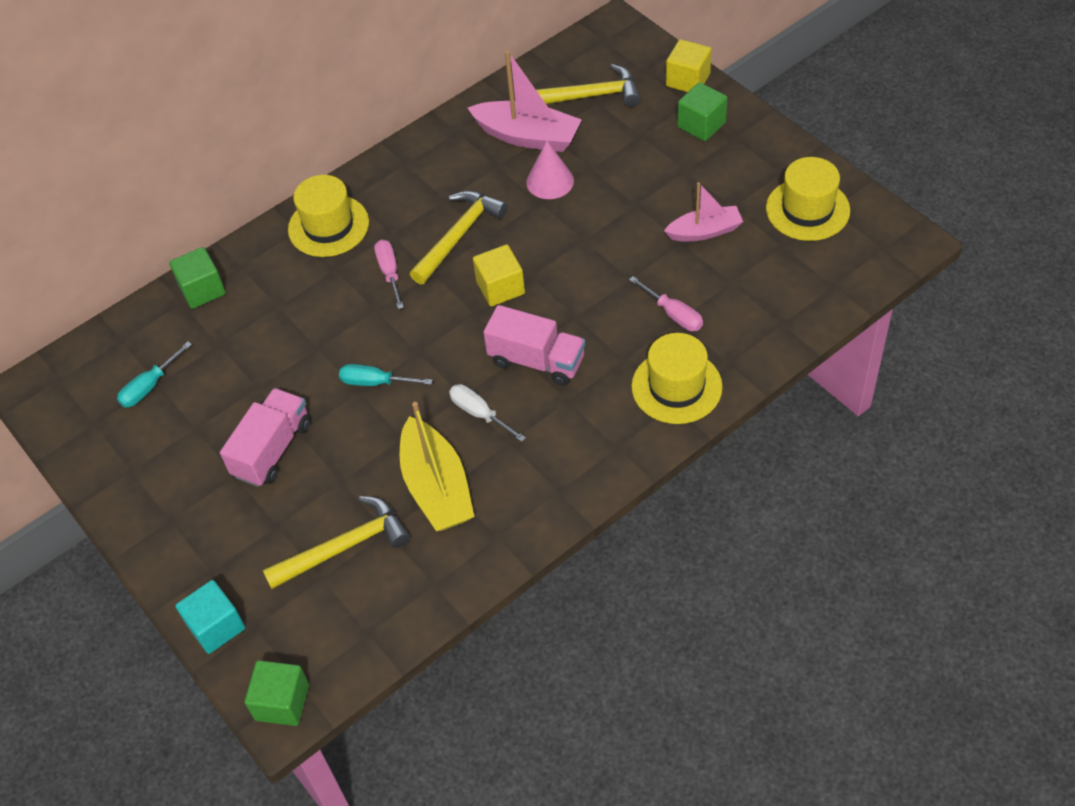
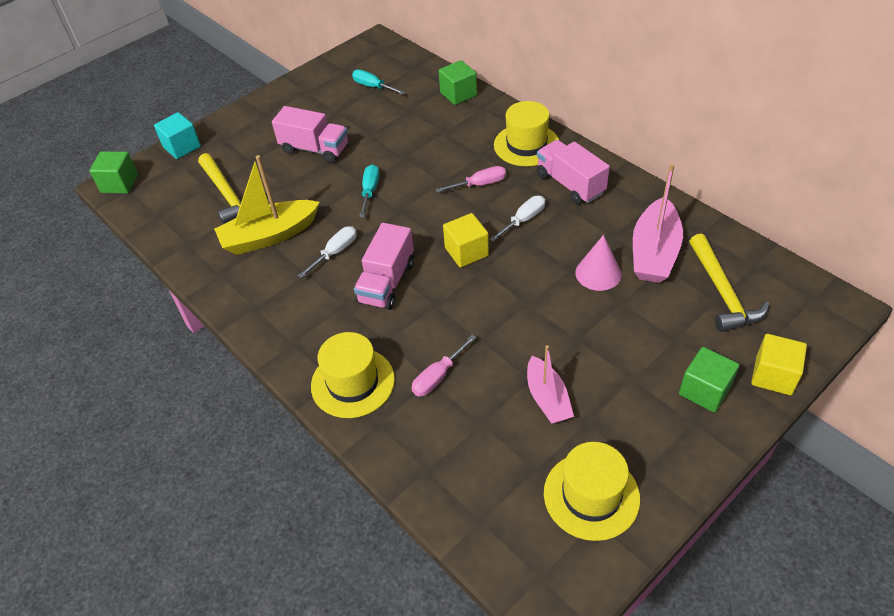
camera: 85 degrees right, 5 degrees down
(409, 192) = (570, 184): none -> pink truck
(459, 236) = (523, 220): yellow hammer -> white screwdriver

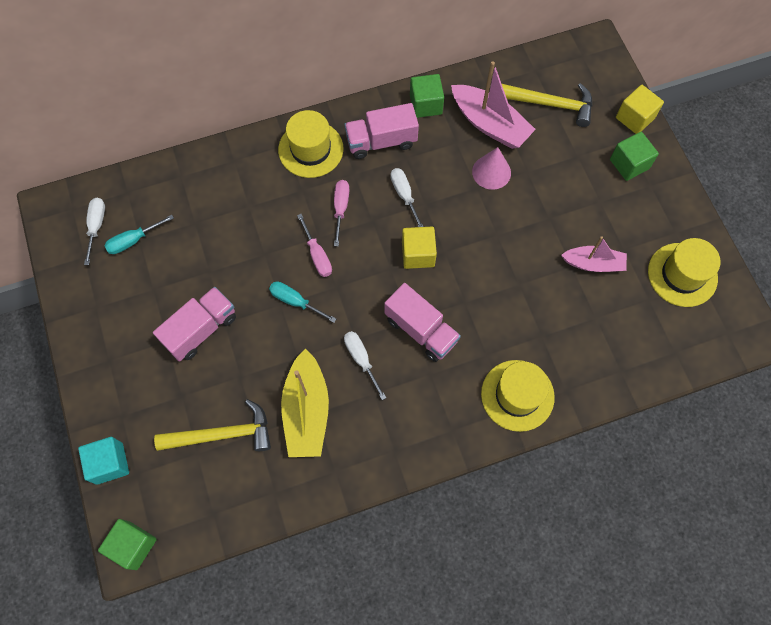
camera: 70 degrees left, 20 degrees up
(374, 66) = (96, 226): none -> white screwdriver
(438, 376) = (540, 329): pink screwdriver -> pink screwdriver (317, 255)
(458, 94) = (199, 170): green cube -> green cube (426, 104)

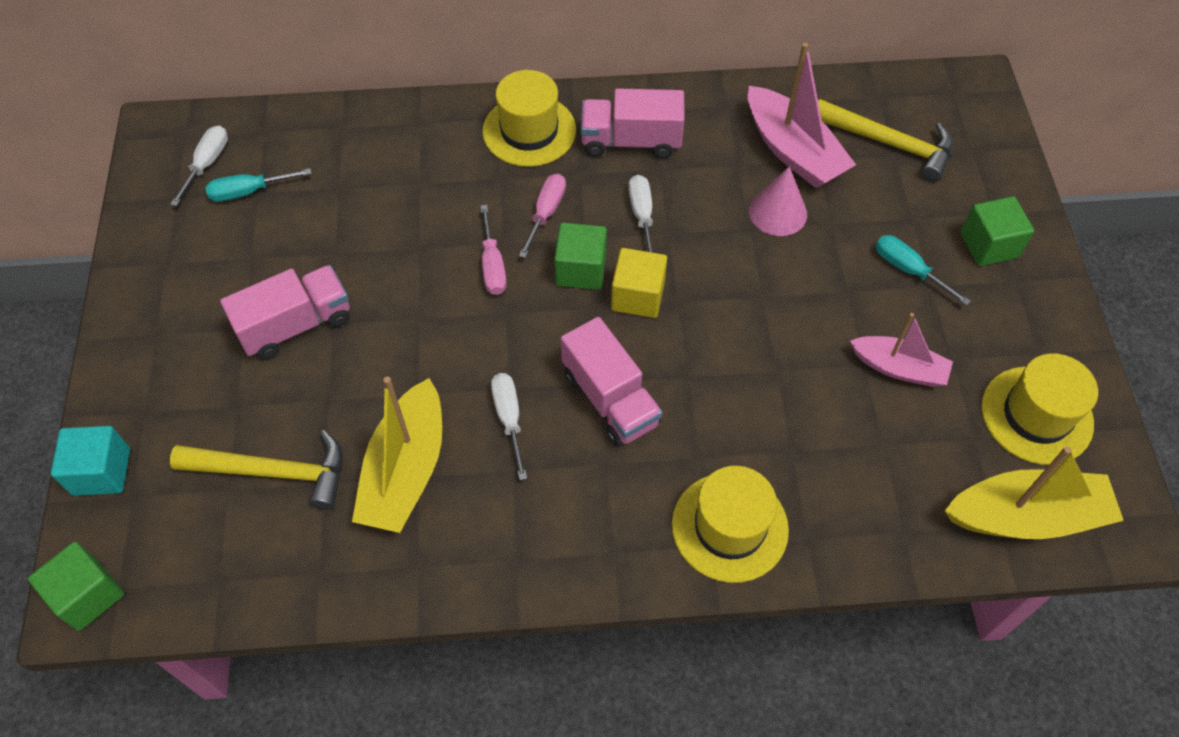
camera: 15 degrees right, 10 degrees down
(295, 301) = (441, 319): turquoise screwdriver -> turquoise screwdriver (908, 270)
(426, 104) = (708, 108): green cube -> green cube (581, 270)
(635, 118) = (1012, 186): yellow cube -> none
(689, 342) = (1026, 516): none -> yellow boat

